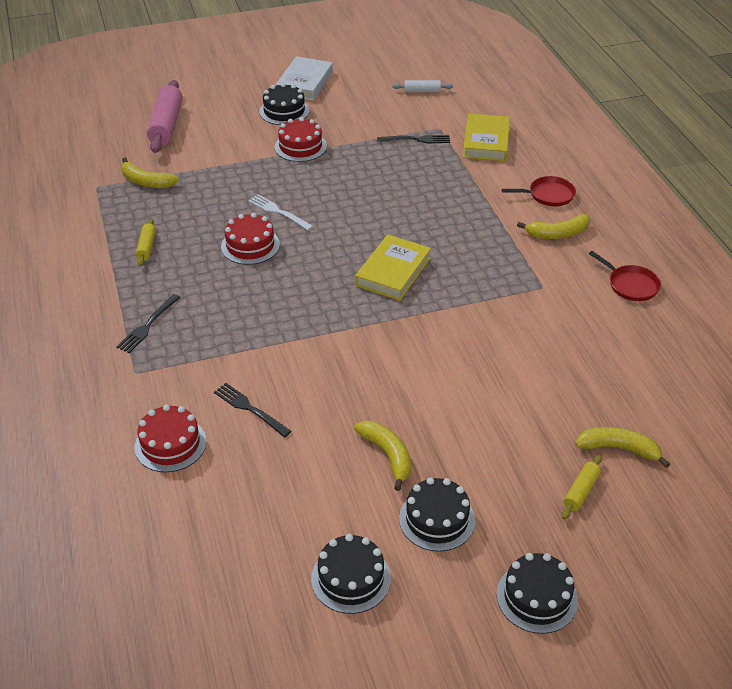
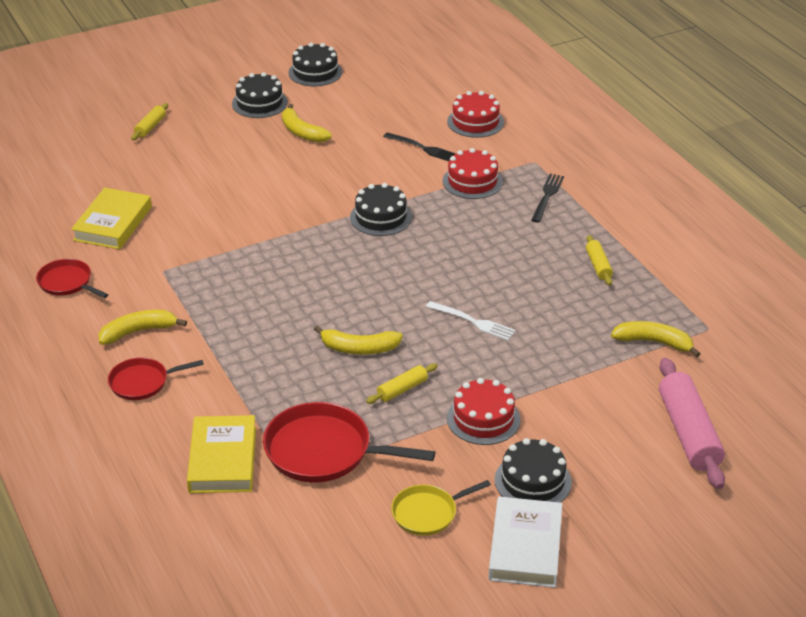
camera: 170 degrees right, 5 degrees down
(250, 245) = (487, 279): red cake -> red cake (472, 181)
(351, 170) = (402, 389): none -> yellow rolling pin
(357, 103) = (427, 513): none -> yellow pan
(393, 272) = (323, 269): yellow book -> yellow book (113, 223)
(416, 140) = (323, 451): black fork -> red pan
(422, 91) = (328, 553): white rolling pin -> none
(537, 597) = (189, 76): black cake -> black cake (381, 217)
(619, 449) = (114, 153): yellow banana -> yellow banana (359, 348)

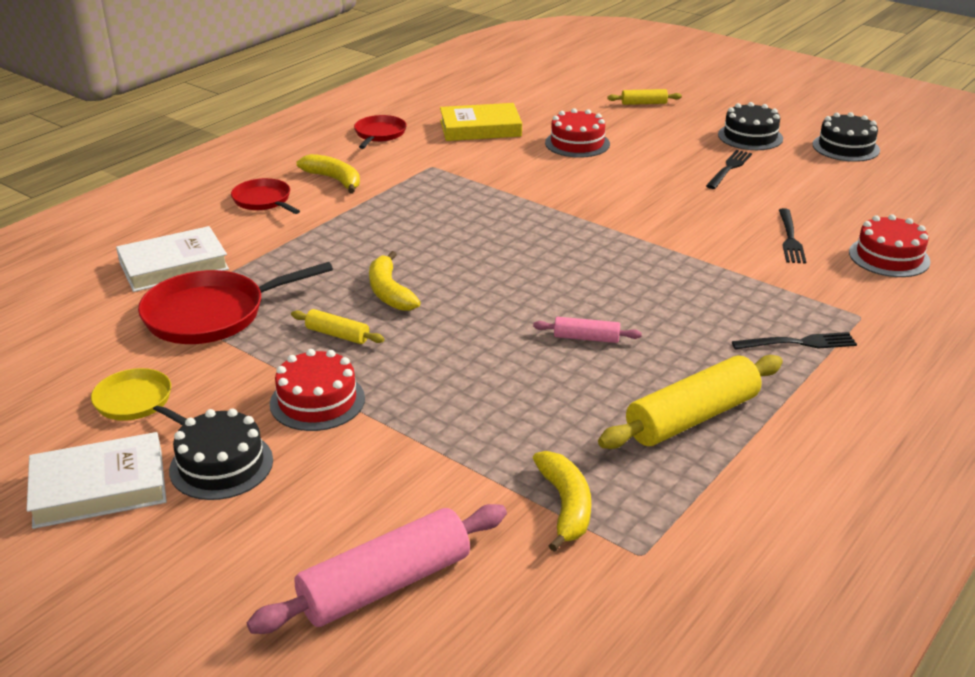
camera: 65 degrees right, 5 degrees down
(223, 459) = (174, 266): yellow book -> white book
(302, 132) = (729, 168): yellow banana -> black fork
(323, 451) = (211, 314): red pan -> red pan turned 105 degrees counterclockwise
(381, 217) = (630, 247): black cake -> none
(472, 181) = (764, 284): red cake -> red cake (577, 143)
(473, 321) = (492, 350): white fork -> none
(485, 276) = (586, 338): none -> pink rolling pin
(598, 266) = (692, 418): yellow rolling pin -> yellow rolling pin, size x2.00

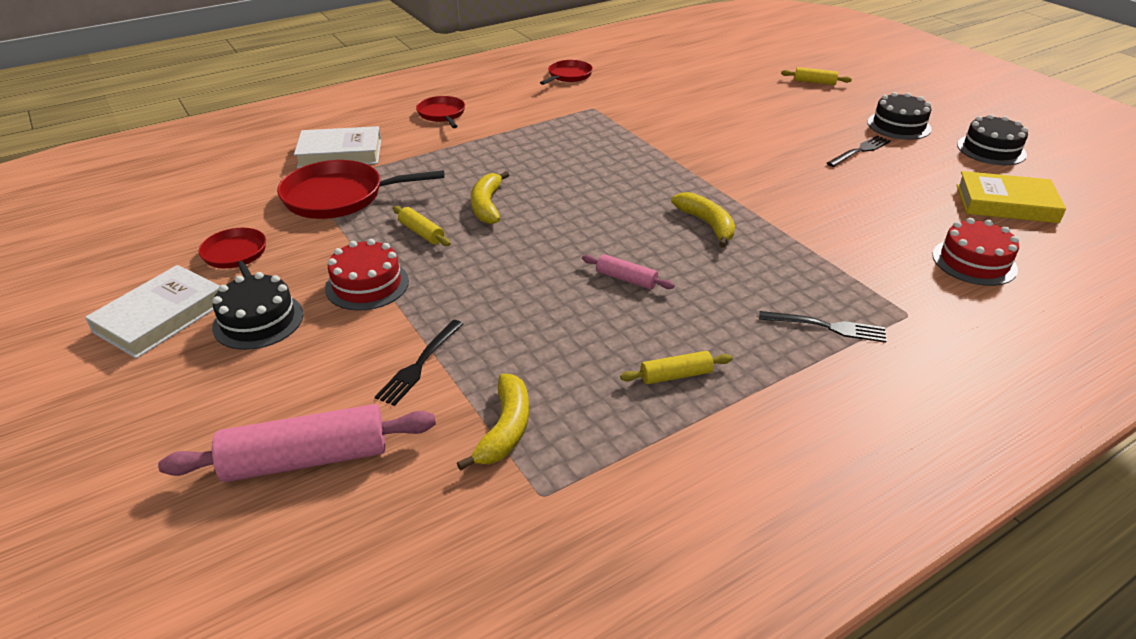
camera: 20 degrees right, 5 degrees up
(99, 487) = (161, 317): white book -> white book turned 60 degrees counterclockwise
(136, 402) = (236, 255): yellow pan -> red pan
(334, 180) = (507, 106): yellow banana -> yellow banana (707, 224)
(480, 128) = (655, 83): yellow book -> yellow book (1006, 203)
(577, 143) = (731, 108): red cake -> none
(692, 418) = (676, 375): yellow rolling pin -> yellow rolling pin, size x0.50
(790, 238) = (880, 225): black fork -> black fork (420, 364)

